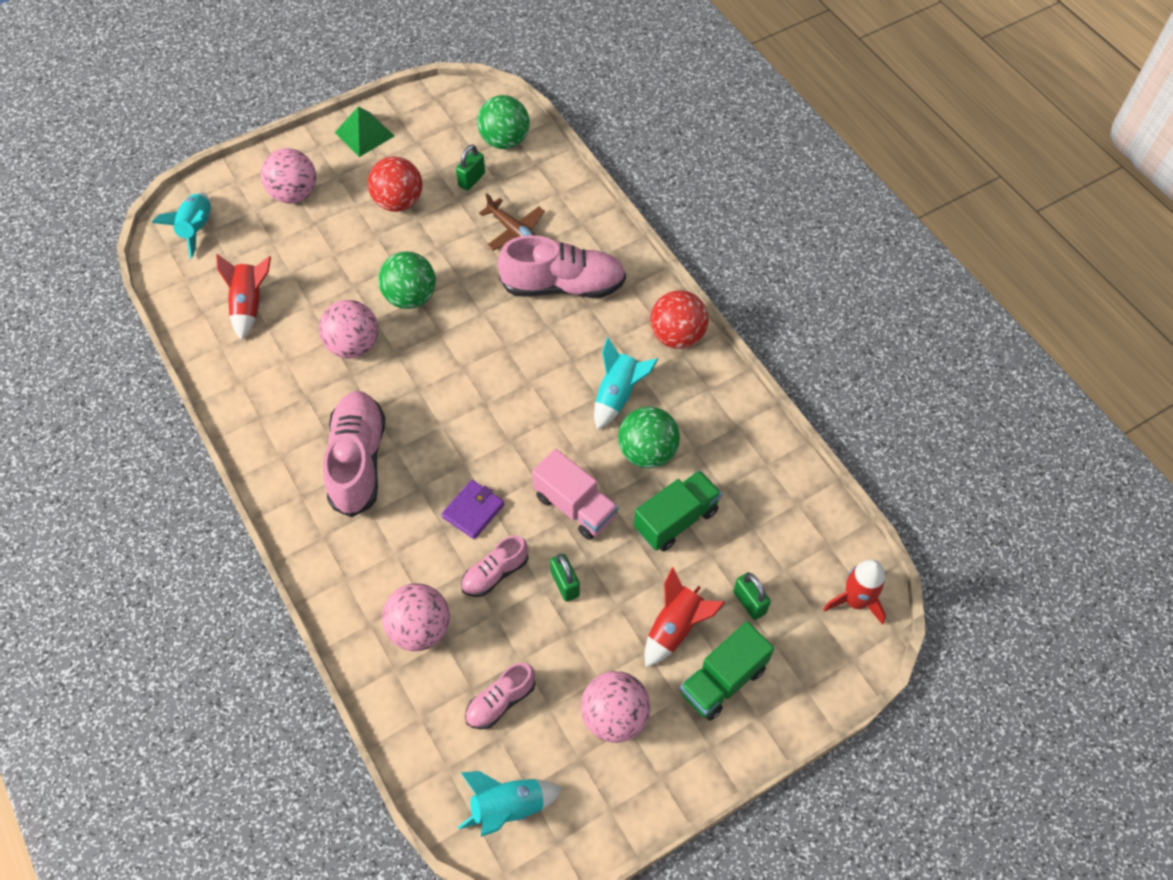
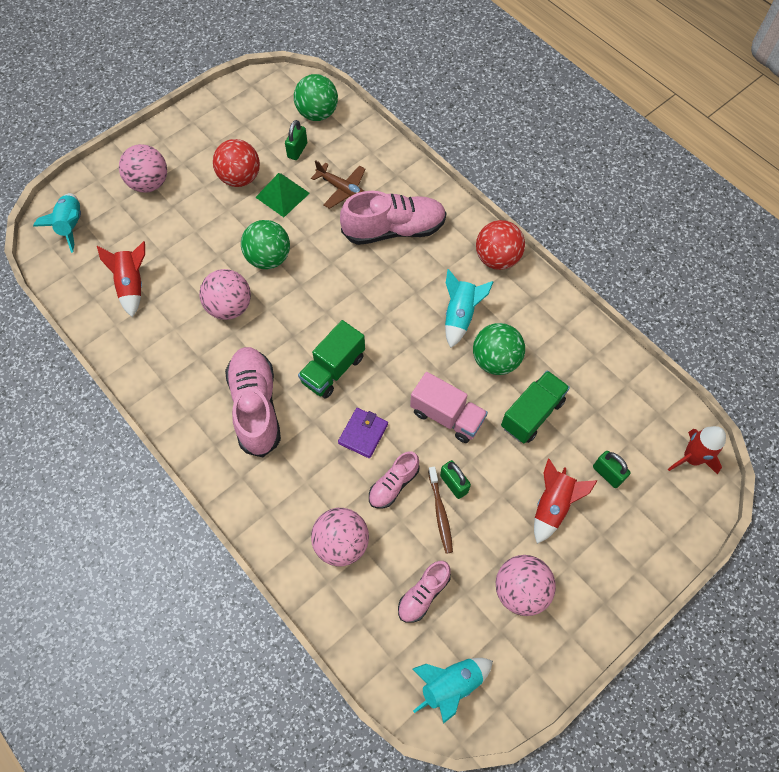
camera: 10 degrees left, 5 degrees up
(364, 134) = (198, 124): green pyramid -> green pyramid (282, 195)
(541, 614) = (440, 513): none -> brown toothbrush
(723, 680) = (601, 544): green truck -> green truck (333, 369)

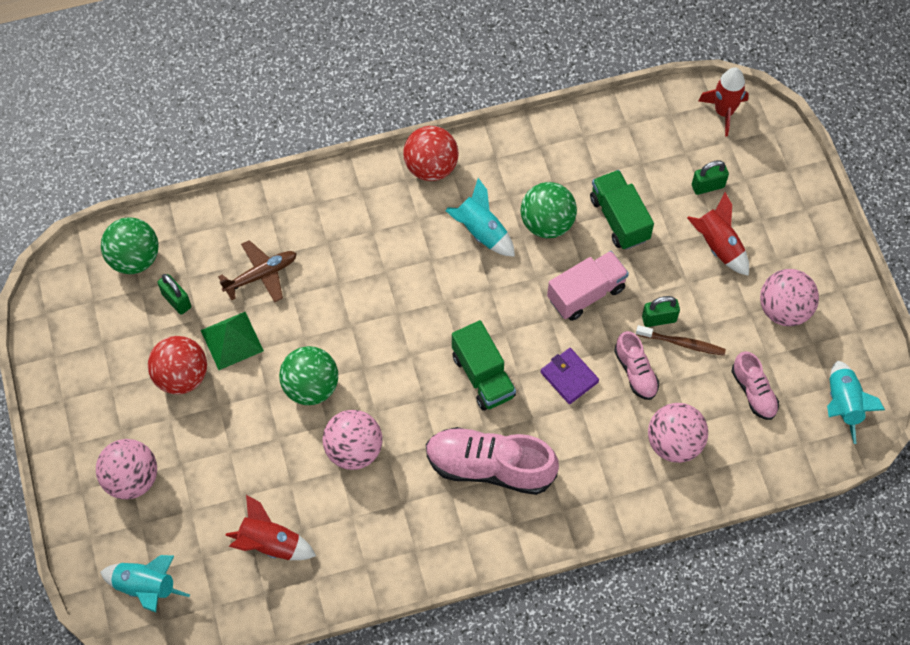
camera: 65 degrees left, 0 degrees up
(394, 230) = (342, 247): pink shoe -> none

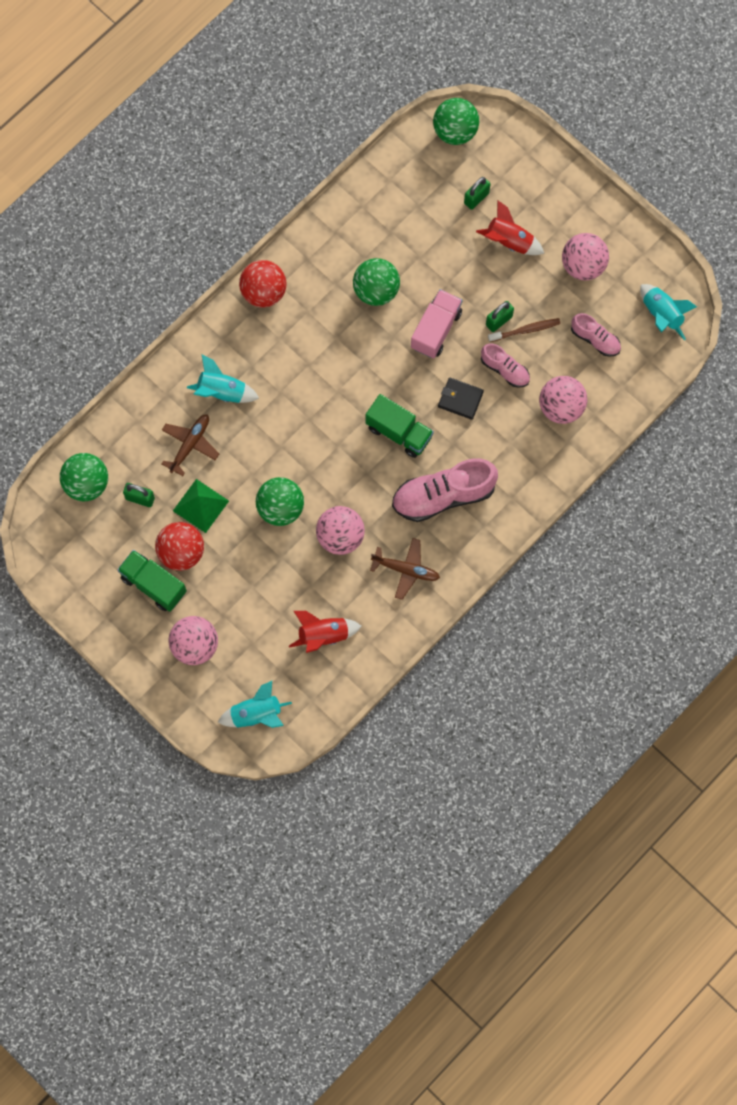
camera: 30 degrees left, 10 degrees up
(401, 523) = (405, 570): none -> brown plane
(481, 232) = (331, 323): turquoise rocket -> turquoise rocket (222, 392)
(569, 377) = (460, 399): purple wallet -> black wallet
(619, 219) = (426, 259): green truck -> green truck (153, 585)
(724, 112) = (455, 131): red rocket -> green ball

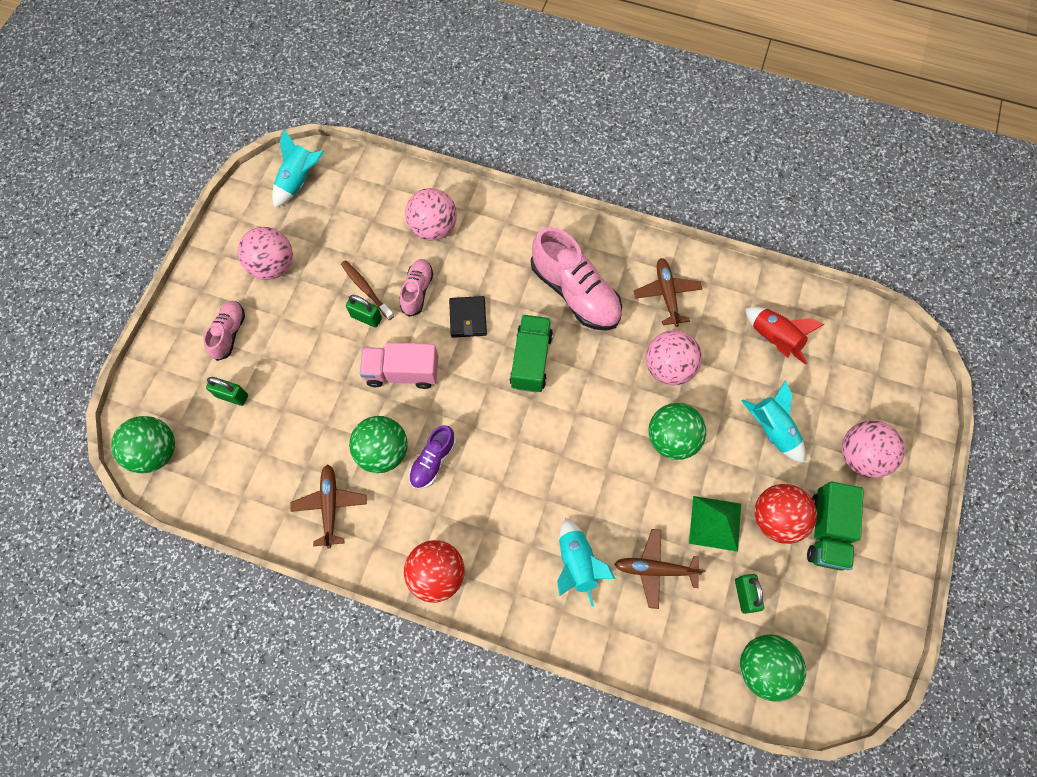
camera: 115 degrees left, 5 degrees down
(256, 714) = (886, 365): turquoise rocket -> turquoise rocket (771, 430)
(351, 238) = (330, 506): none -> brown plane
(351, 323) = (433, 461): none -> purple shoe
(509, 241) = (272, 343): red rocket -> none
(595, 339) = (349, 226): pink shoe -> pink shoe (229, 333)

